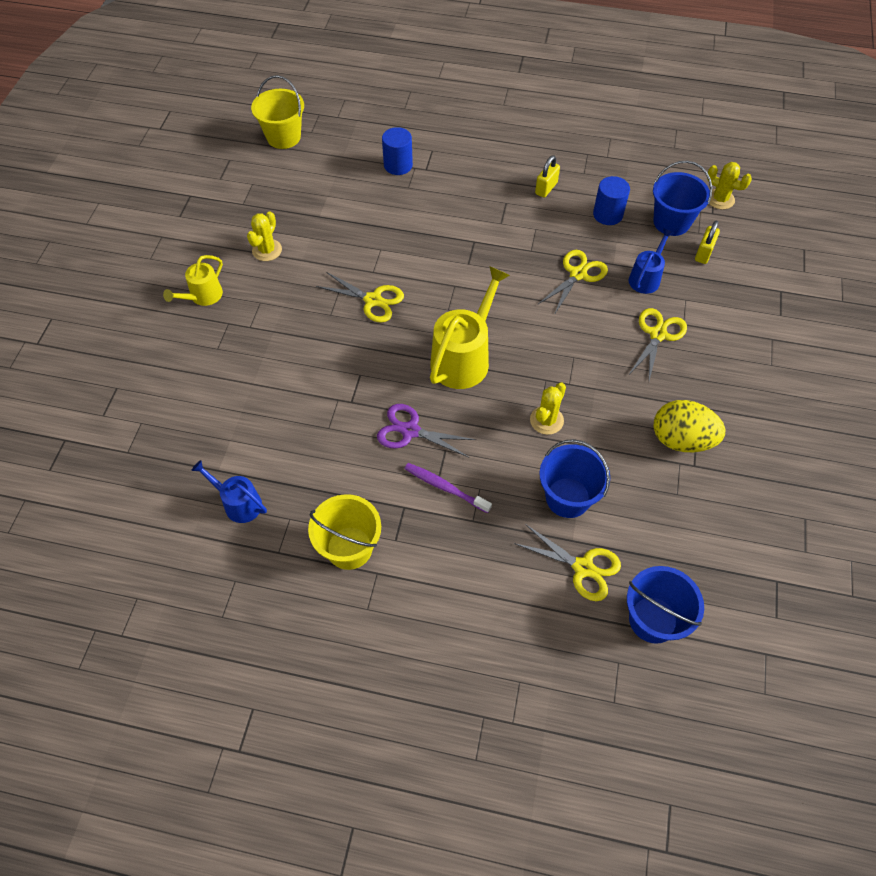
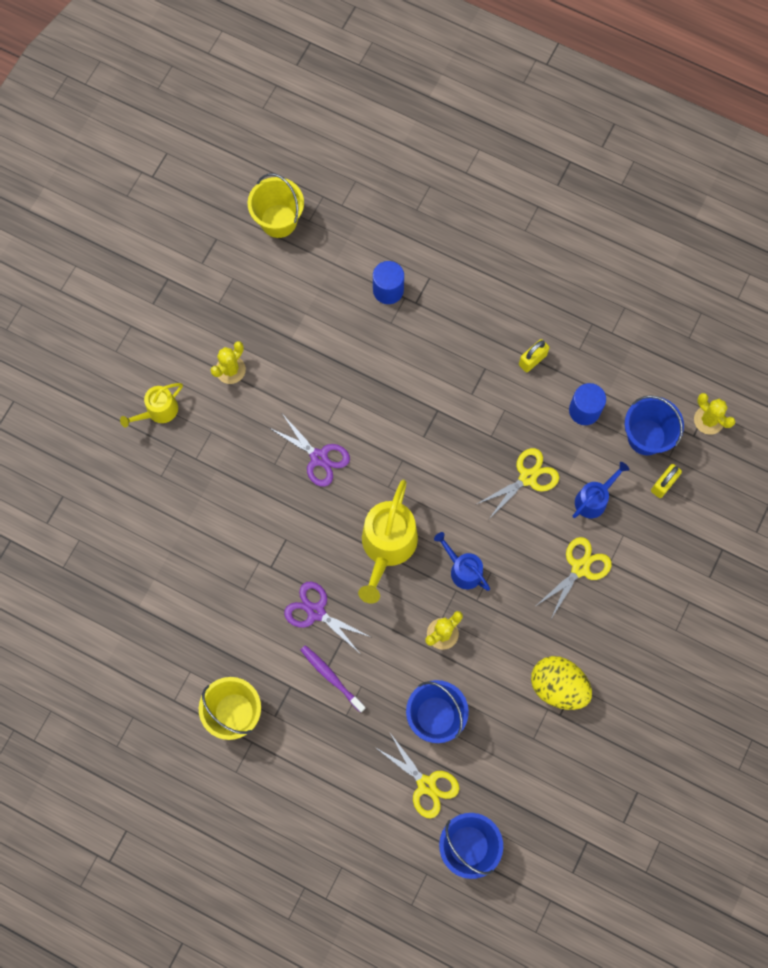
camera: 15 degrees right, 15 degrees up
(239, 503) = (150, 645): blue watering can -> blue watering can (463, 570)
(373, 300) = (319, 457): yellow scissors -> purple scissors
(464, 358) = (387, 546): yellow watering can -> yellow watering can turned 150 degrees clockwise

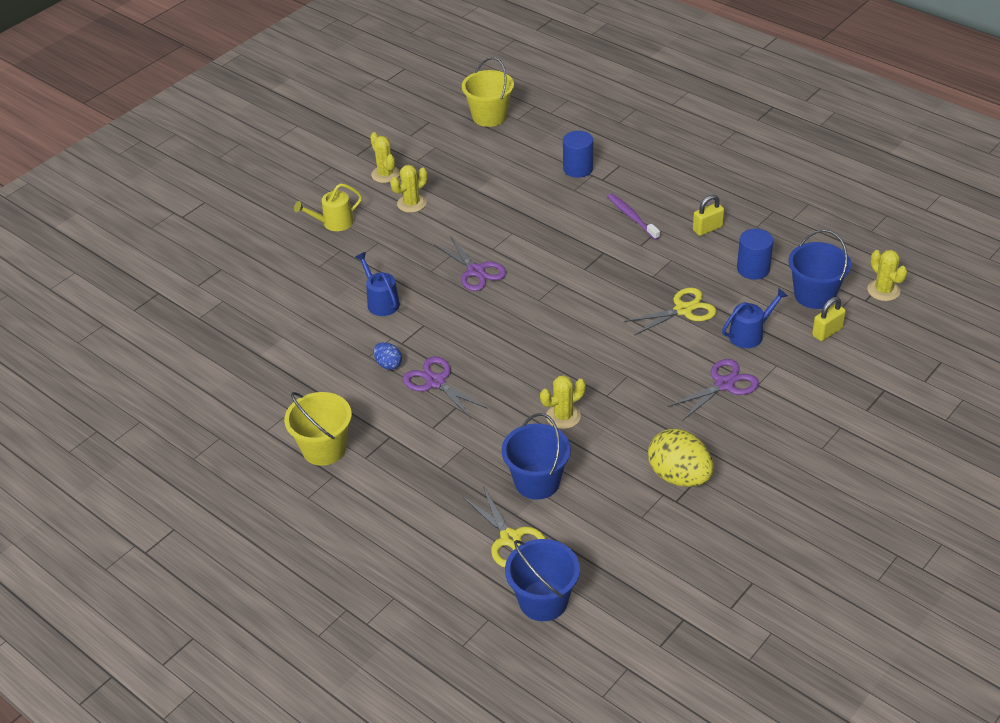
camera: 15 degrees right, 30 degrees down
(191, 329) = (385, 174): none -> yellow cactus
(265, 597) = (388, 364): none -> blue egg
(331, 677) = (435, 435): purple toothbrush -> purple toothbrush (632, 217)
(387, 546) = (524, 342): yellow watering can -> none
(463, 570) = (598, 370): blue watering can -> blue watering can (381, 302)
(580, 568) = (724, 384): yellow scissors -> purple scissors

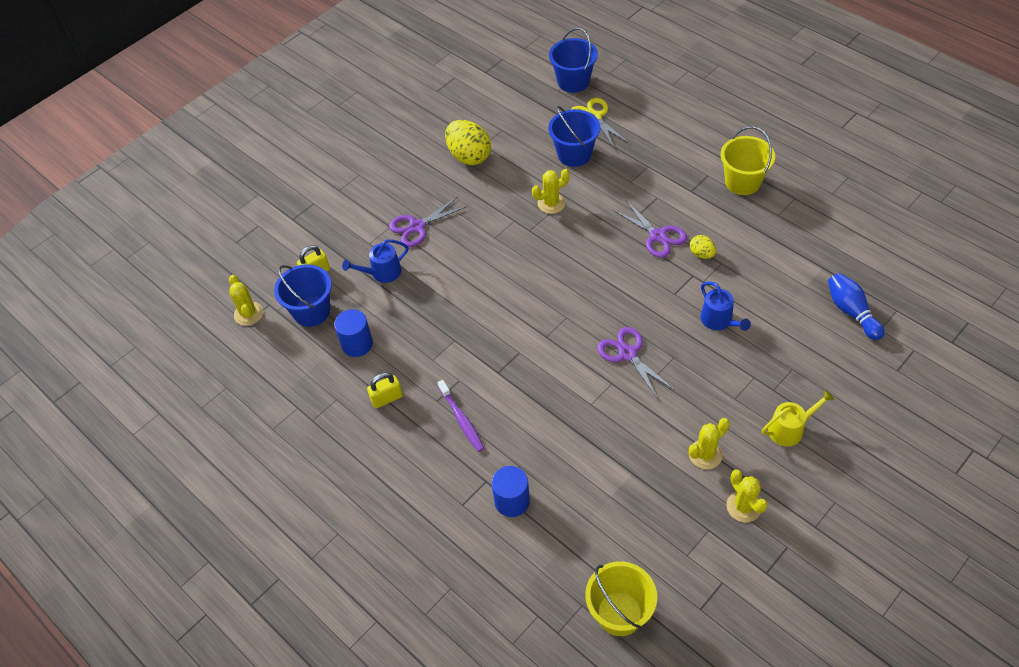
camera: 175 degrees left, 10 degrees up
(245, 314) = (851, 312): none -> blue bowling pin
(388, 364) = (701, 254): blue egg -> yellow egg
(683, 310) = (434, 300): yellow scissors -> none

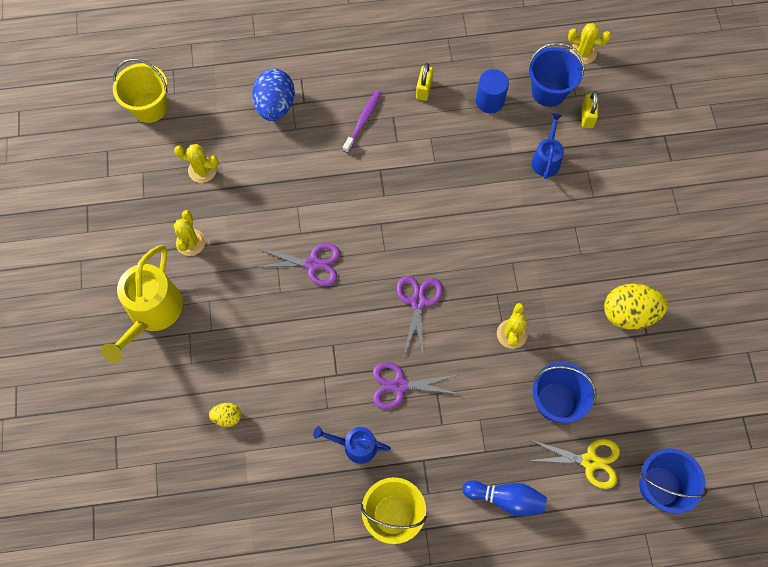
camera: 125 degrees right, 15 degrees up
(417, 227) = (575, 215): purple scissors -> purple scissors (418, 302)
(461, 419) = (363, 120): purple toothbrush -> purple toothbrush turned 105 degrees clockwise
(512, 501) = (275, 106): blue cylinder -> blue egg
(701, 254) = (350, 402): yellow egg -> yellow egg (227, 417)
(719, 321) = (278, 353): blue watering can -> blue watering can (355, 446)
(743, 506) = (135, 231): yellow cactus -> yellow cactus (202, 170)
(790, 429) = (152, 313): yellow watering can -> yellow watering can, size x1.76
(851, 312) = (190, 459): blue bowling pin -> blue bowling pin (506, 499)

